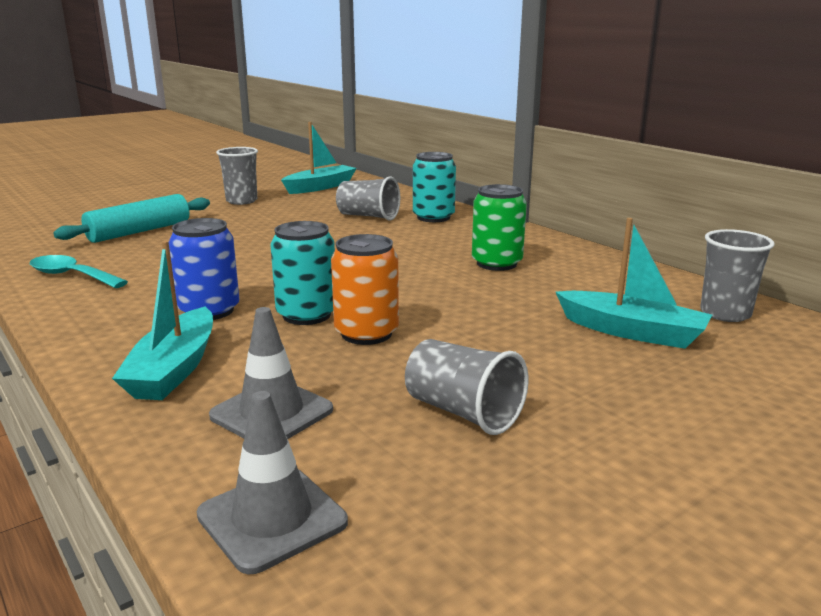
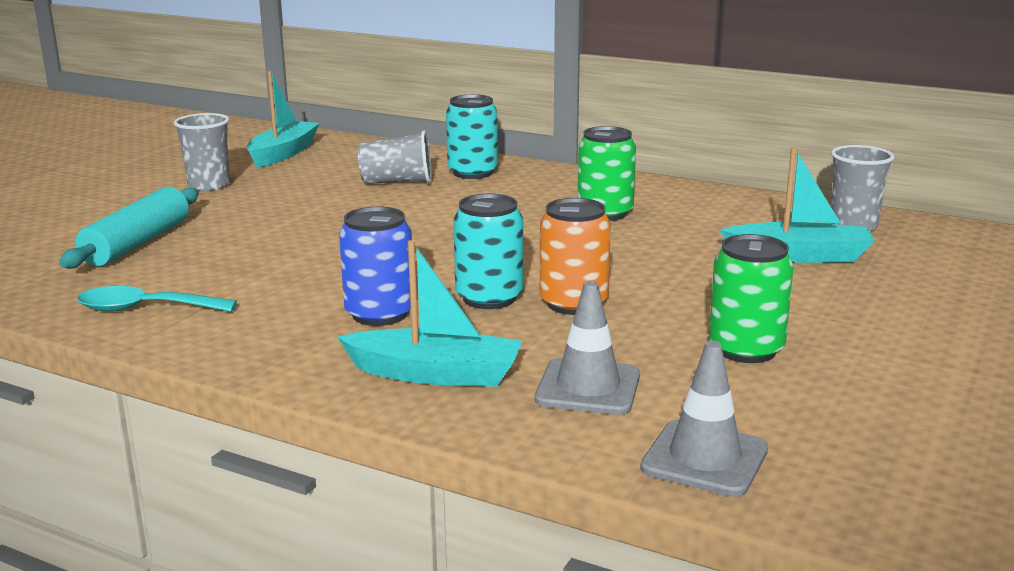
camera: 25 degrees left, 0 degrees up
(174, 369) = (435, 374): turquoise boat -> turquoise boat turned 60 degrees counterclockwise
(463, 412) = (746, 349): grey cup -> green can

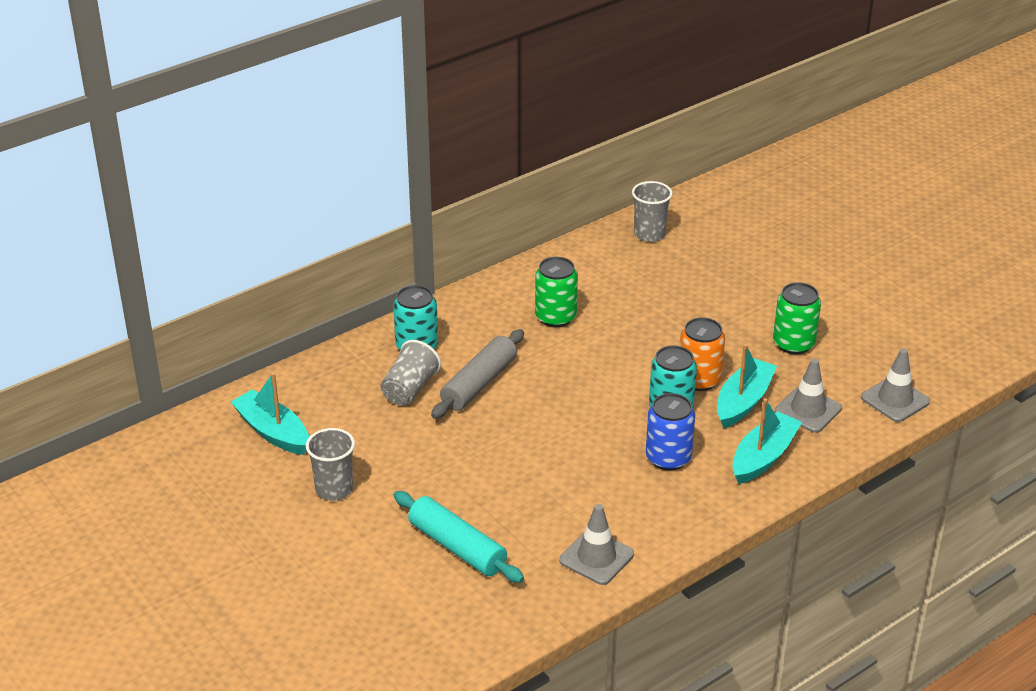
camera: 65 degrees left, 15 degrees up
(145, 309) = (596, 557): turquoise spoon -> grey traffic cone
(437, 204) = (479, 384): none -> grey rolling pin
(799, 256) = (682, 274): turquoise boat -> turquoise boat (743, 401)

